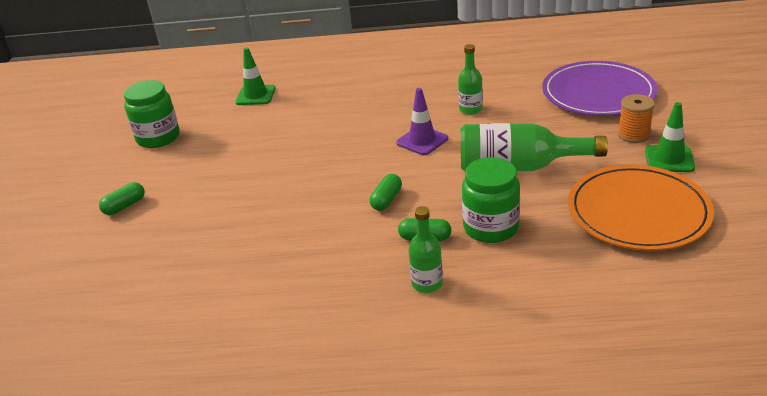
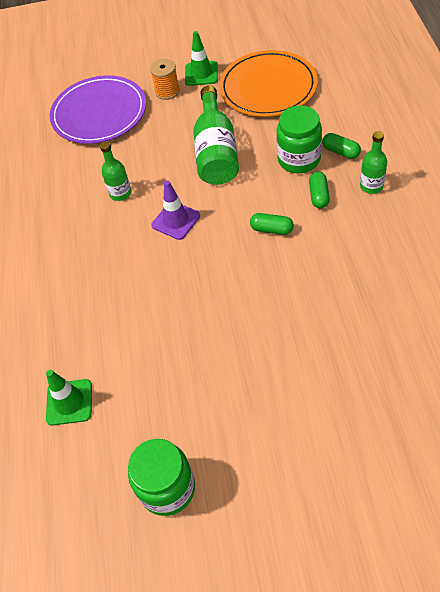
camera: 95 degrees left, 20 degrees up
(124, 206) = (312, 463): green capsule -> green capsule (340, 152)

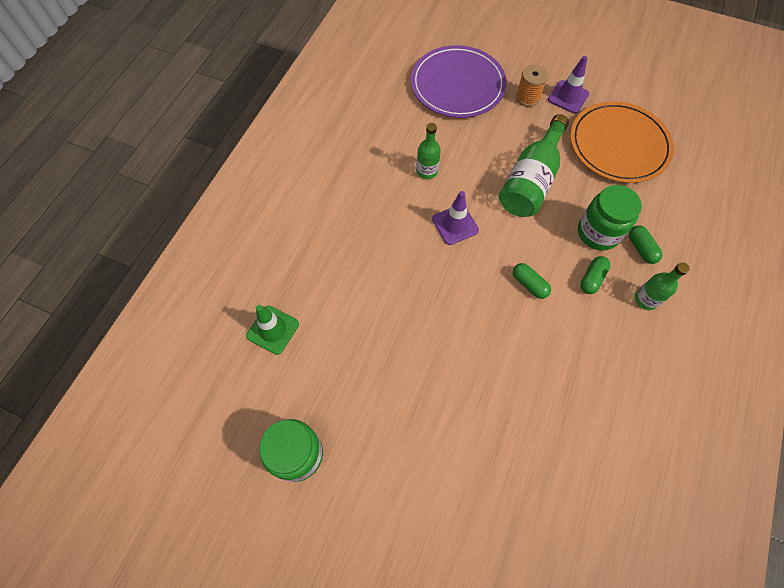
camera: 25 degrees right, 10 degrees up
(201, 74) = (568, 97): green traffic cone -> purple traffic cone

